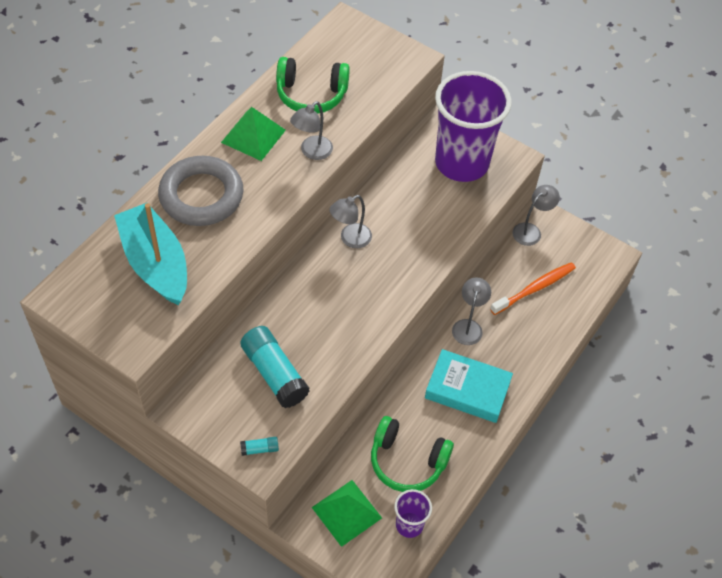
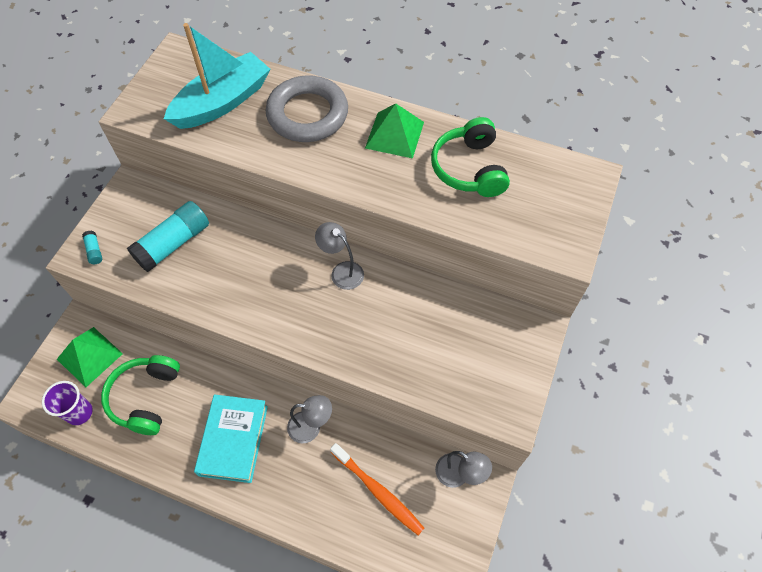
camera: 80 degrees right, 5 degrees up
(312, 152) = (390, 186): grey lamp -> none
(461, 163) = (481, 358): purple cup -> none

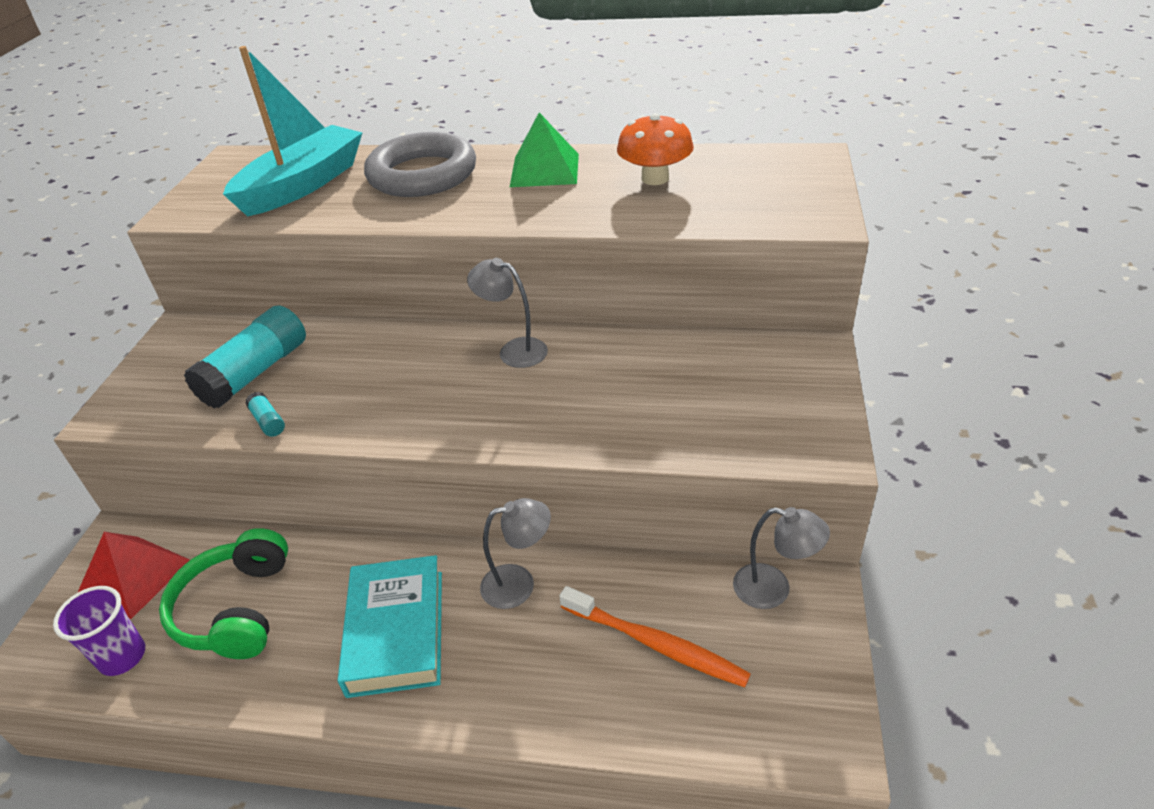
camera: 10 degrees left, 20 degrees down
(90, 356) = (135, 575): green pyramid -> red pyramid
(94, 251) = (132, 404): turquoise glue stick -> turquoise glue stick (268, 422)
(469, 168) = (655, 178): green headphones -> orange mushroom

